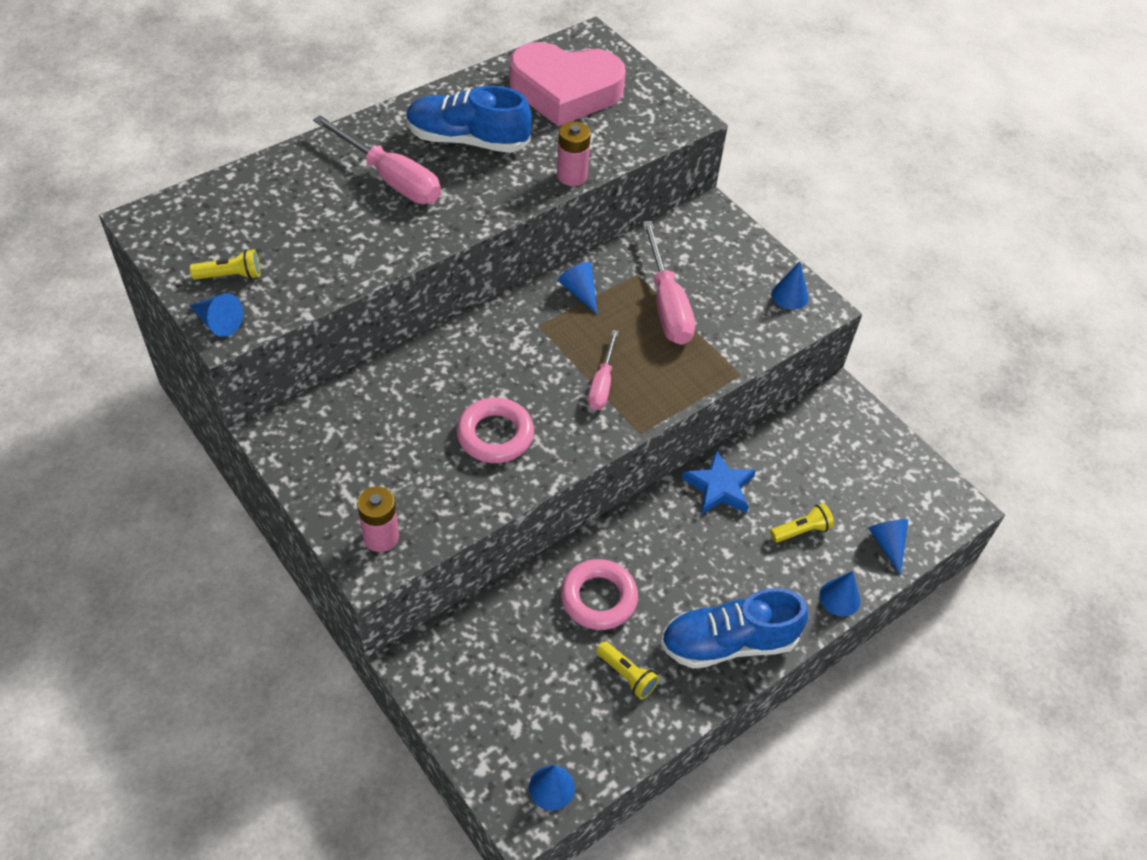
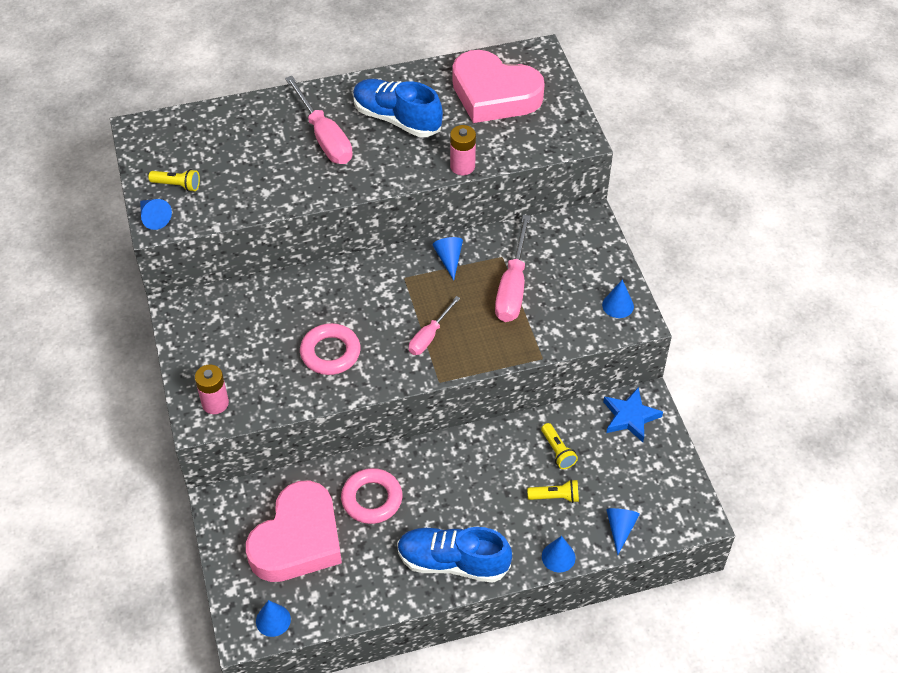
camera: 25 degrees right, 0 degrees up
(534, 676) = (298, 539): none -> pink heart
(626, 675) = (365, 561): yellow flashlight -> yellow flashlight (557, 451)
(719, 487) = (507, 444): blue star -> blue star (630, 417)

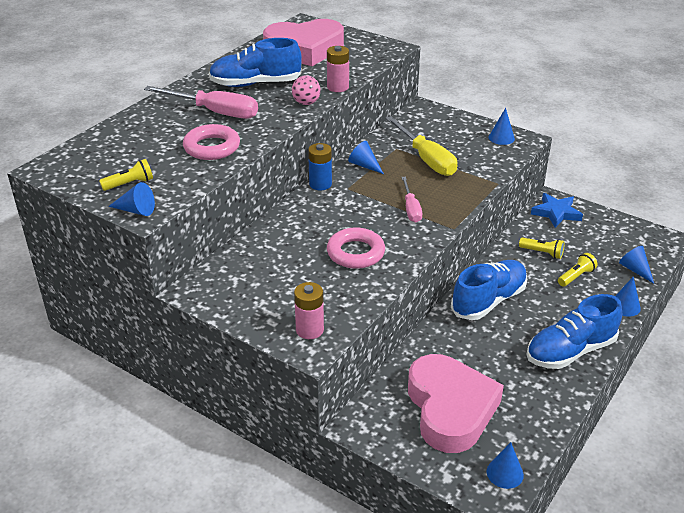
camera: 40 degrees left, 15 degrees down
(372, 499) = (466, 350): pink ring -> pink ring (212, 147)
(387, 258) = (320, 184): none -> blue battery
(411, 171) = (306, 103): none -> pink ball
(447, 466) = (488, 301): none -> blue shoe
(513, 287) = (426, 159): pink screwdriver -> yellow screwdriver

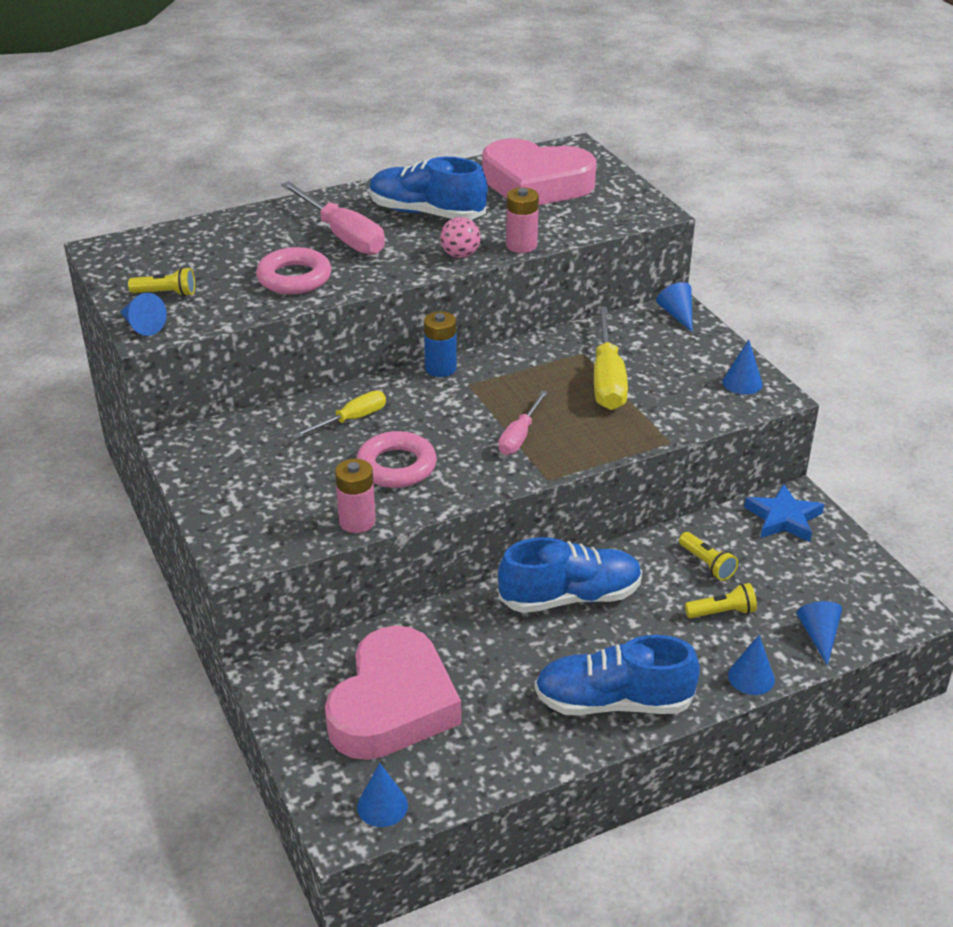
camera: 30 degrees right, 0 degrees up
(296, 234) = (351, 420): none -> yellow screwdriver
(309, 330) = (255, 535): pink battery -> pink battery (357, 521)
(364, 165) = (519, 362): blue cone -> blue cone (677, 315)

